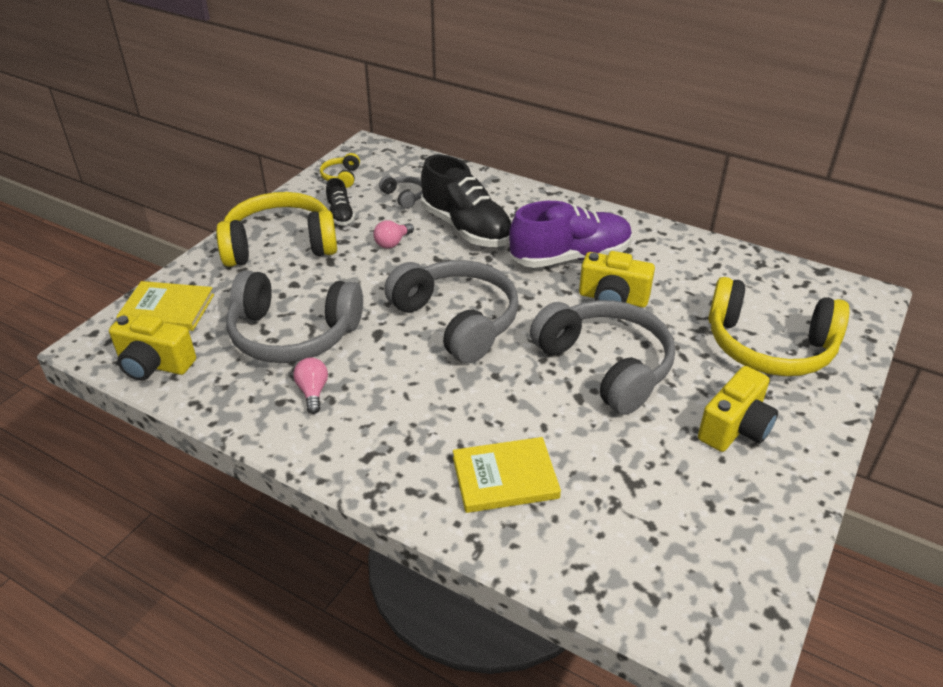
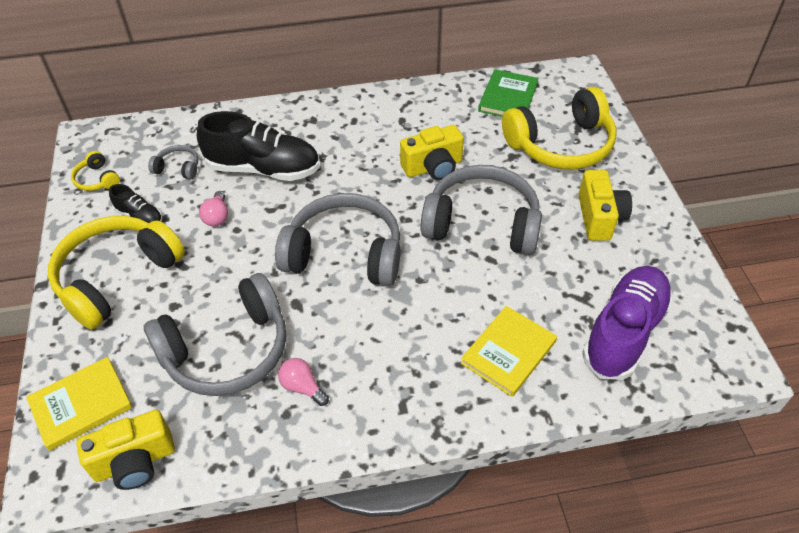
camera: 40 degrees left, 10 degrees up
(570, 257) = (369, 150): purple shoe -> purple shoe (624, 332)
(758, 281) = (508, 97): none -> green book

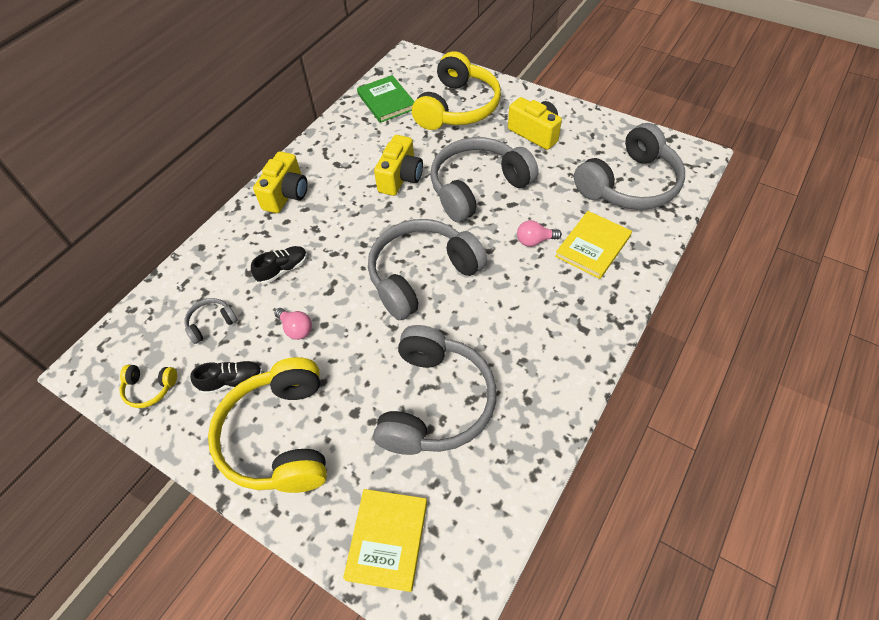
camera: 45 degrees left, 5 degrees up
(135, 462) = (480, 529): yellow camera -> yellow camera (286, 194)
(263, 169) = (283, 270): black shoe -> black shoe, size x0.49
(302, 387) = (514, 375): pink light bulb -> pink light bulb (534, 241)
(508, 352) = (592, 246): yellow book -> yellow book turned 45 degrees clockwise
(624, 332) = (630, 184): purple shoe -> grey headphones

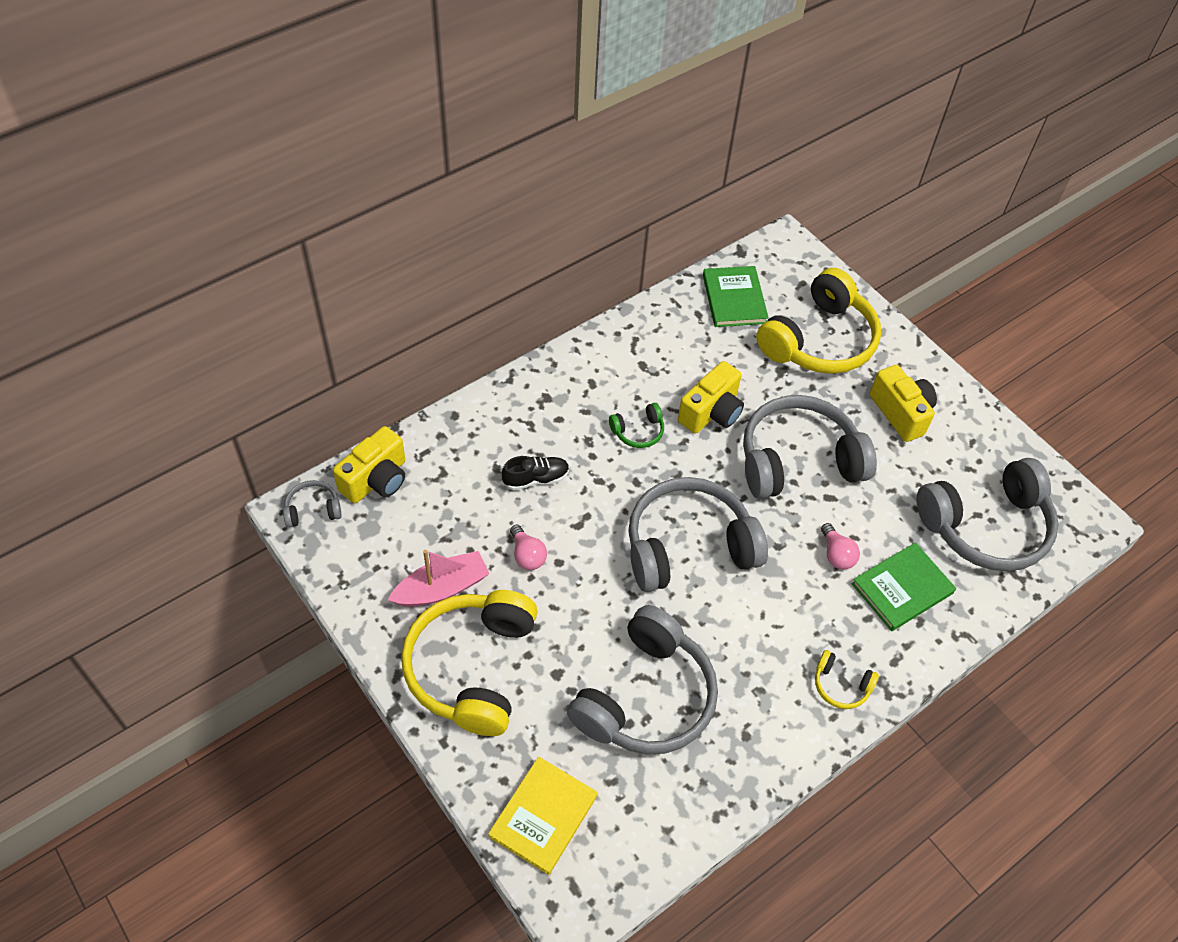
camera: 15 degrees right, 0 degrees up
(150, 388) = (355, 562): yellow headphones -> yellow headphones (841, 685)
(211, 323) = (439, 512): grey headphones -> grey headphones (313, 509)
(232, 381) = (441, 588): black shoe -> pink boat
(286, 194) = (570, 384): yellow camera -> yellow camera (376, 479)
(351, 209) = (638, 431): none -> green headphones
(534, 241) = (836, 554): pink light bulb -> pink light bulb turned 120 degrees counterclockwise
(592, 246) = (902, 588): yellow book -> green book

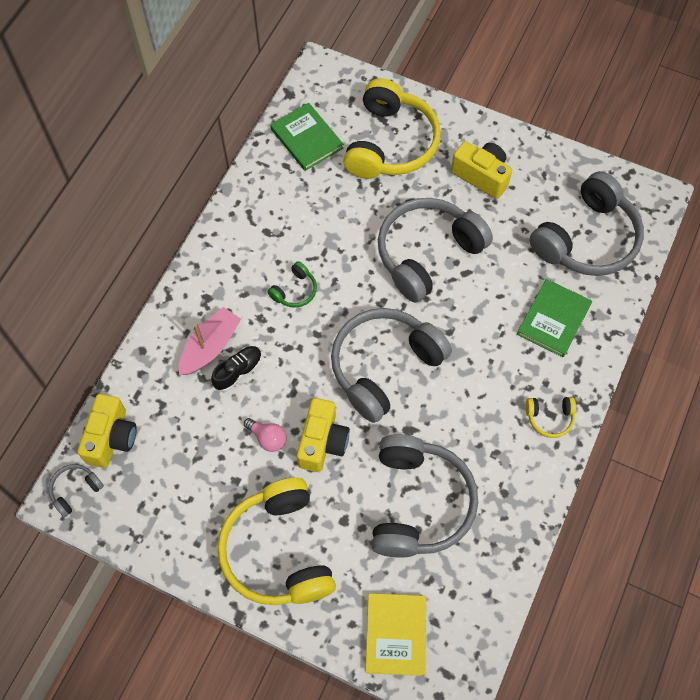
camera: 25 degrees left, 10 degrees up
(441, 588) = (217, 500): pink boat -> pink boat (210, 347)
(711, 412) = (341, 246): yellow camera -> yellow camera (322, 442)
(836, 554) = (494, 317): pink light bulb -> none

